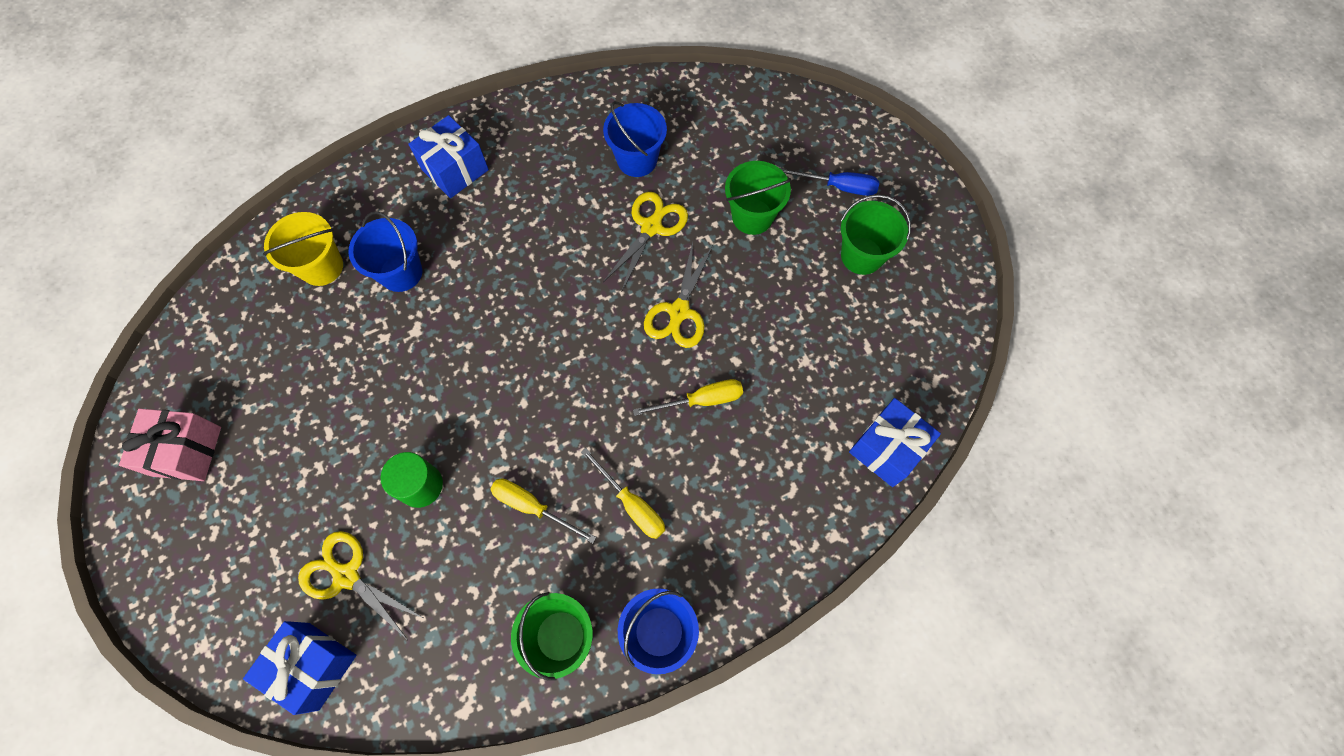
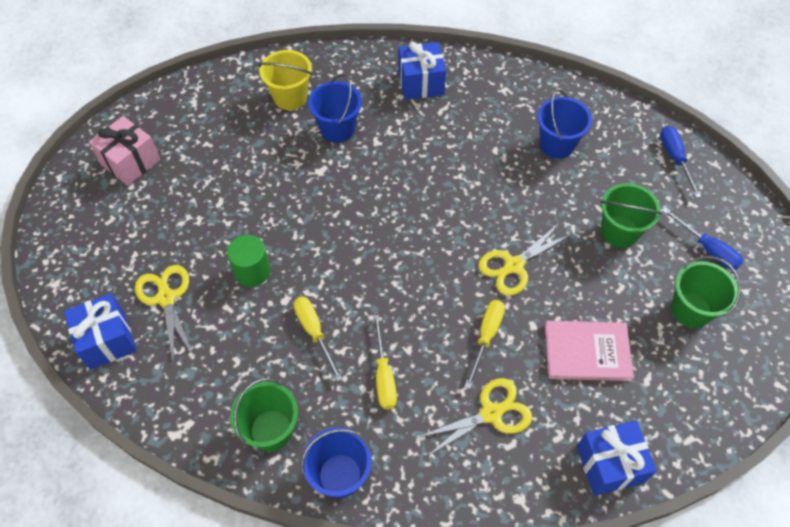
camera: 35 degrees right, 10 degrees down
(651, 227) = (534, 196): yellow scissors -> yellow scissors (491, 413)
(701, 400) = (486, 337): yellow screwdriver -> yellow screwdriver turned 90 degrees counterclockwise
(754, 111) = (675, 158): none -> blue screwdriver
(800, 355) = (587, 352): none -> pink book

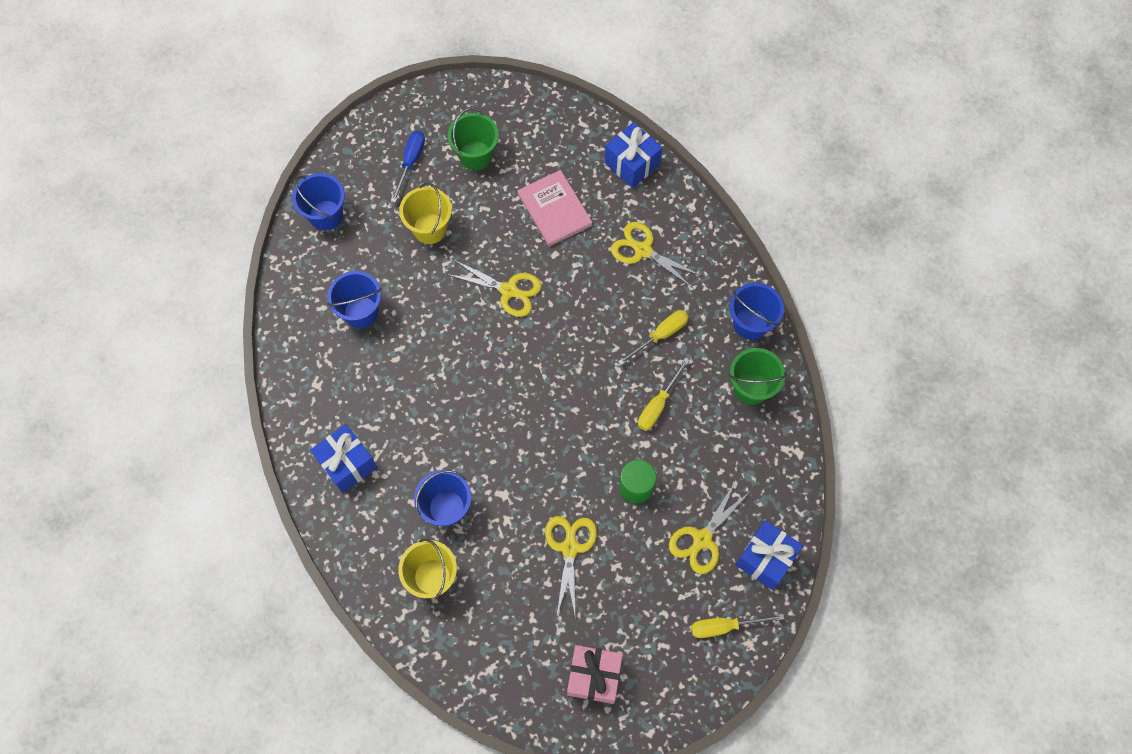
camera: 120 degrees left, 10 degrees up
(239, 195) = (570, 548): none -> yellow scissors
(486, 337) = (584, 281): yellow screwdriver -> yellow screwdriver (724, 626)
(619, 231) = (430, 228): green bucket -> yellow bucket
(675, 158) = (326, 215): blue screwdriver -> blue bucket

